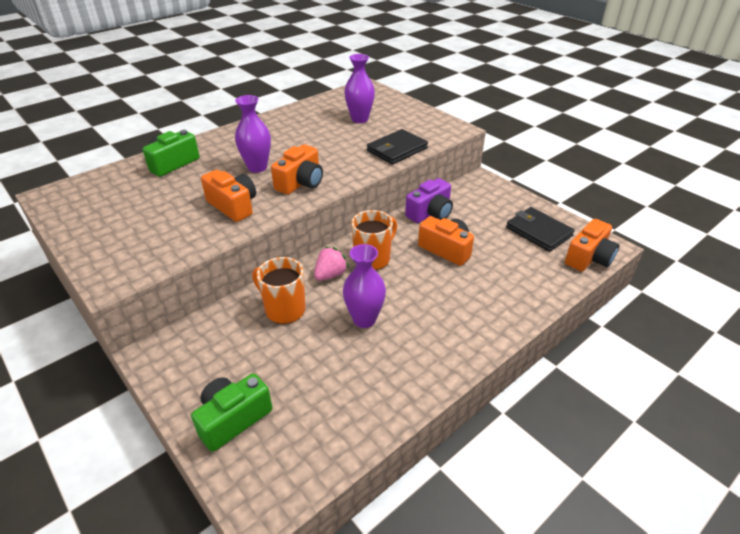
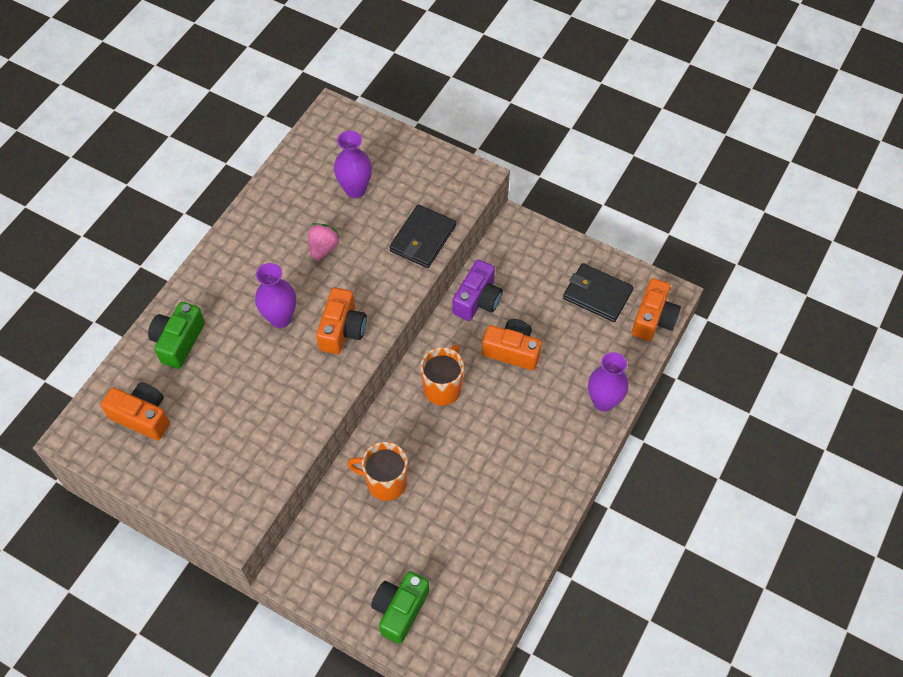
camera: 20 degrees left, 20 degrees up
(233, 206) = (290, 389): orange camera -> orange camera (142, 416)
(330, 275) = (409, 423): pink strawberry -> pink strawberry (323, 248)
(364, 319) = (466, 468): purple vase -> purple vase (603, 401)

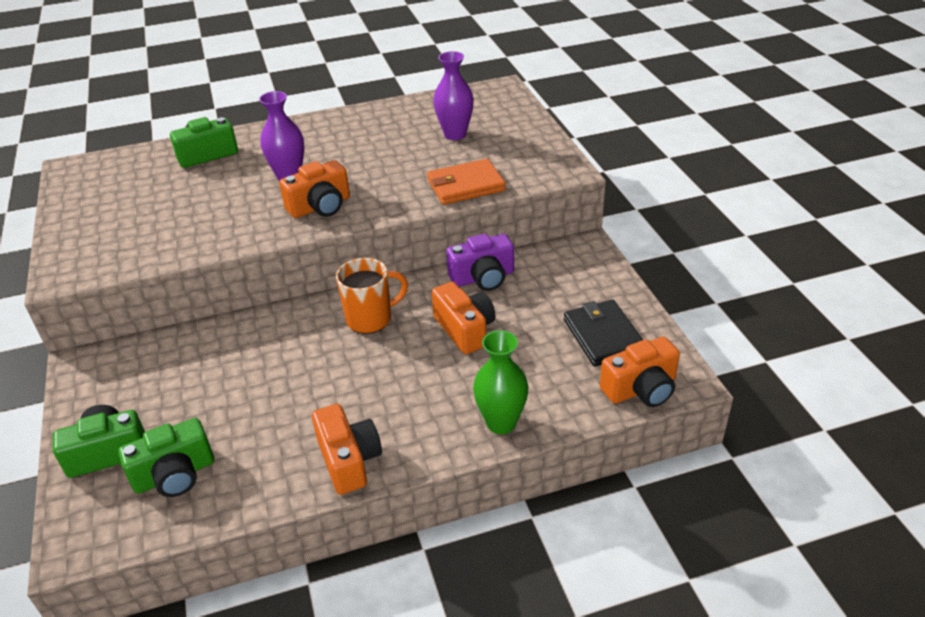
camera: 45 degrees right, 20 degrees down
(142, 416) = (121, 180): orange camera -> orange camera (349, 460)
(323, 248) = (380, 154): pink strawberry -> none
(385, 482) = (234, 352): orange mug -> none
(422, 238) = (465, 185): black wallet -> orange wallet
(461, 586) = (175, 474): none -> green camera
(603, 401) = (501, 423): purple vase -> green vase

